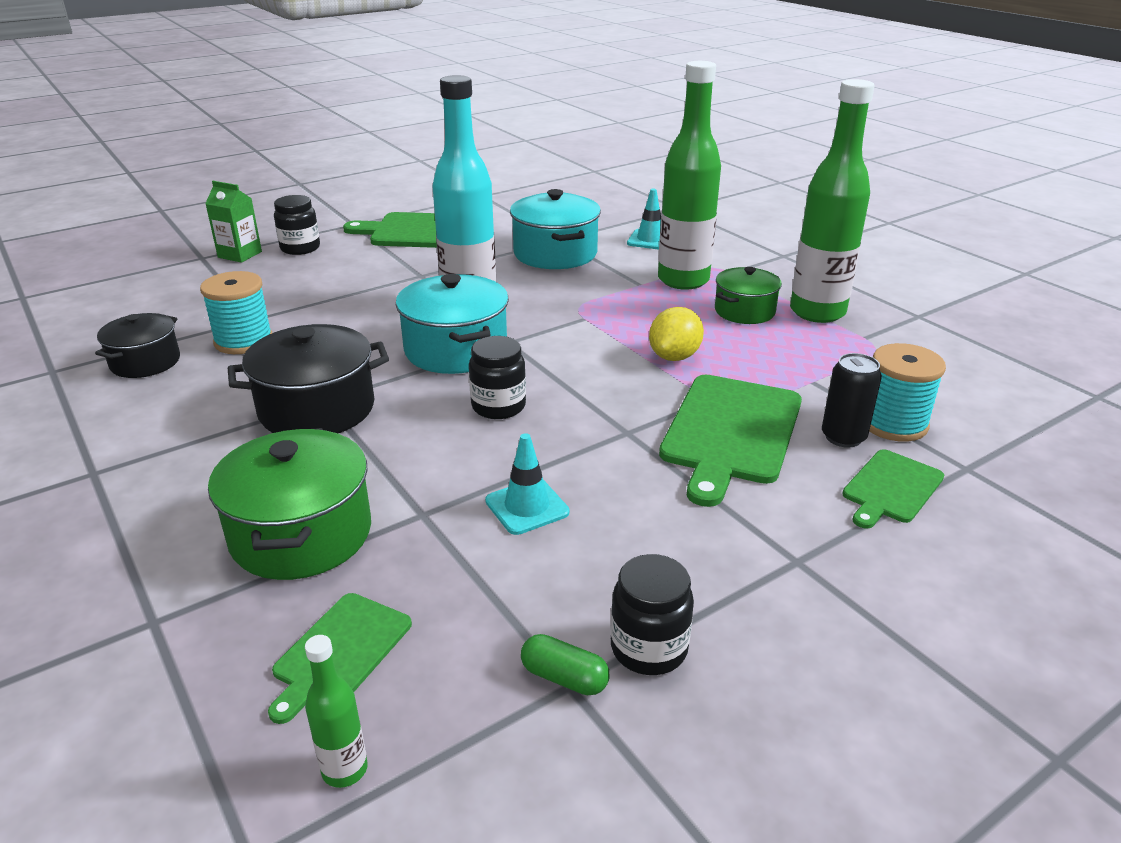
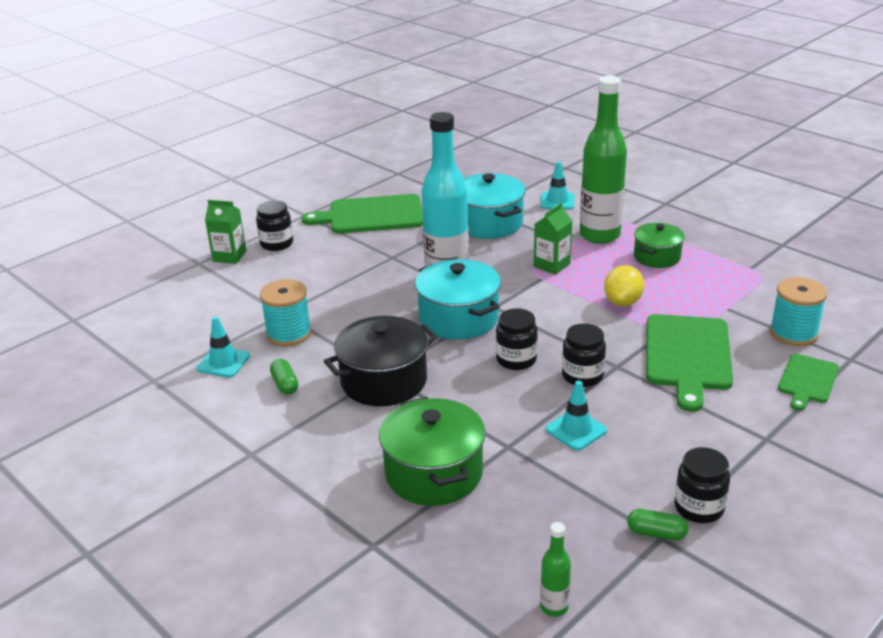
camera: 10 degrees left, 0 degrees up
(145, 362) = (223, 362): black pot -> turquoise traffic cone
(196, 396) = (285, 384): none -> green capsule
(340, 652) = (508, 543): green cutting board -> none
(574, 438) = (582, 376): none -> black jar
(606, 305) = (552, 265): none -> green carton
(817, 312) = (709, 251): green bottle -> none
(843, 437) = (764, 348): black can -> none

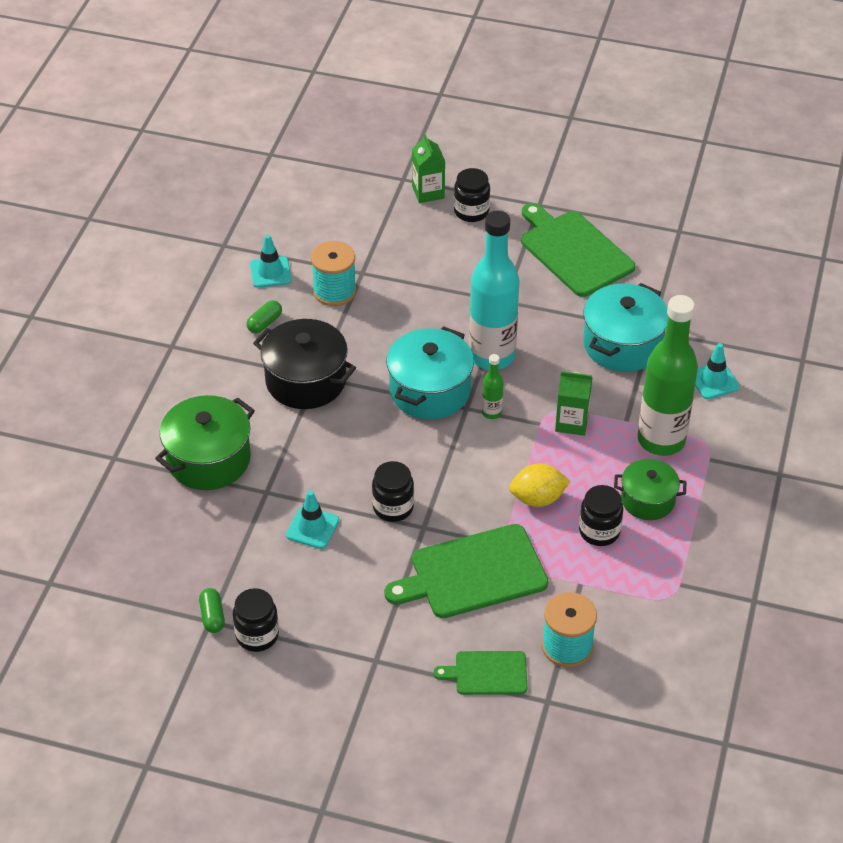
camera: 60 degrees right, 15 degrees up
(516, 360) = (390, 454): black jar -> black jar (599, 531)
(554, 607) = (105, 579): green bottle -> green bottle (491, 412)

